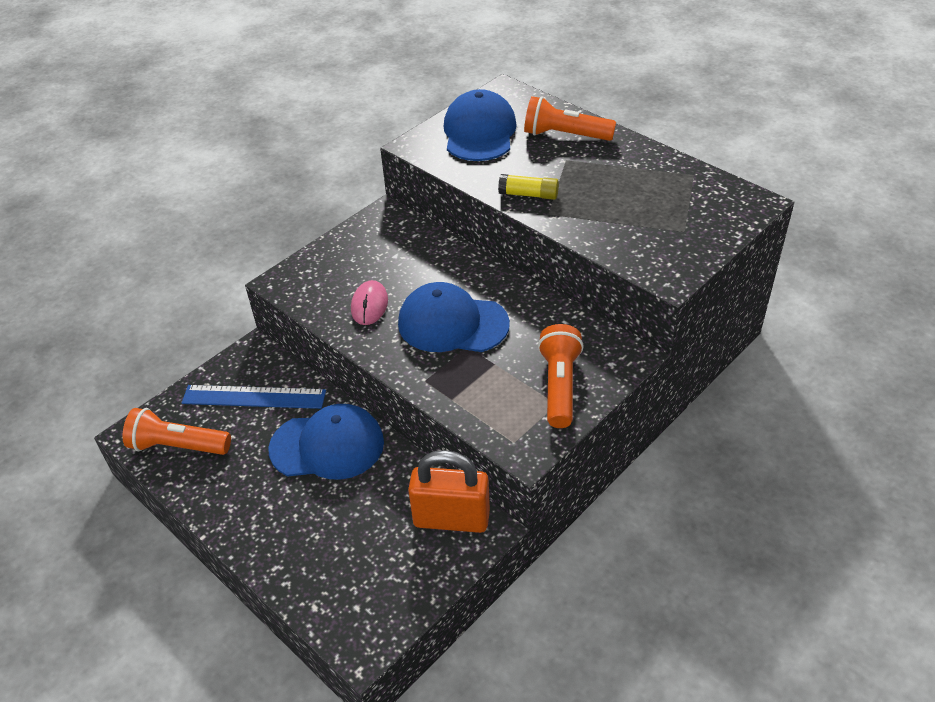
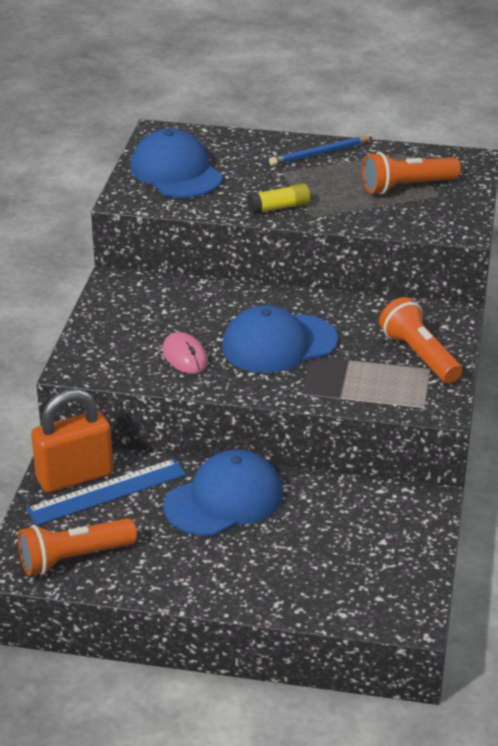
camera: 35 degrees left, 10 degrees down
(451, 519) = (393, 506): orange padlock -> orange padlock (74, 477)
(564, 135) = (259, 153): orange flashlight -> orange flashlight (406, 187)
(616, 152) = (319, 154): none -> blue pencil

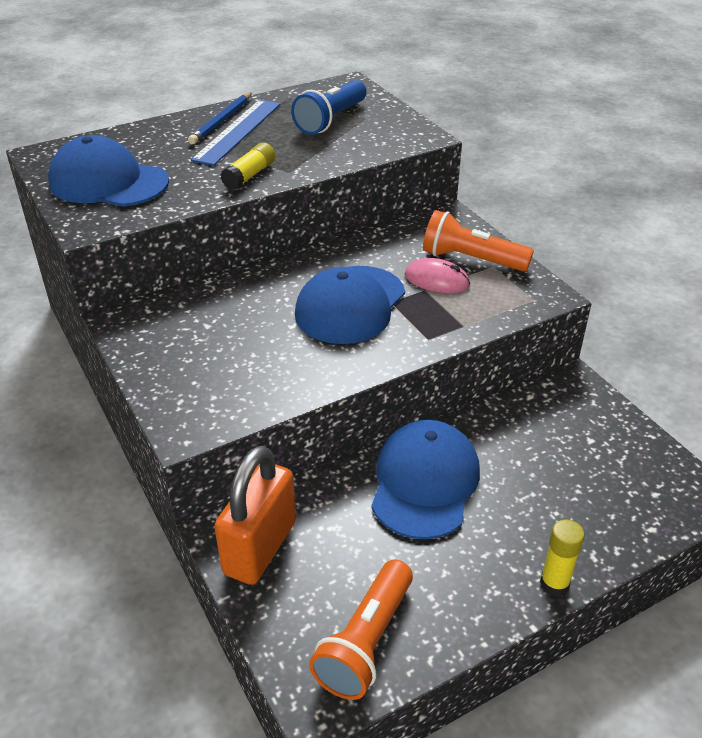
camera: 40 degrees left, 5 degrees up
(107, 492) = (311, 543): blue ruler -> blue ruler (238, 131)
(185, 356) = (282, 358): pink mouse -> pink mouse (437, 280)
(228, 600) = (554, 584): none -> yellow glue stick
(406, 187) = (330, 120): orange flashlight -> blue flashlight

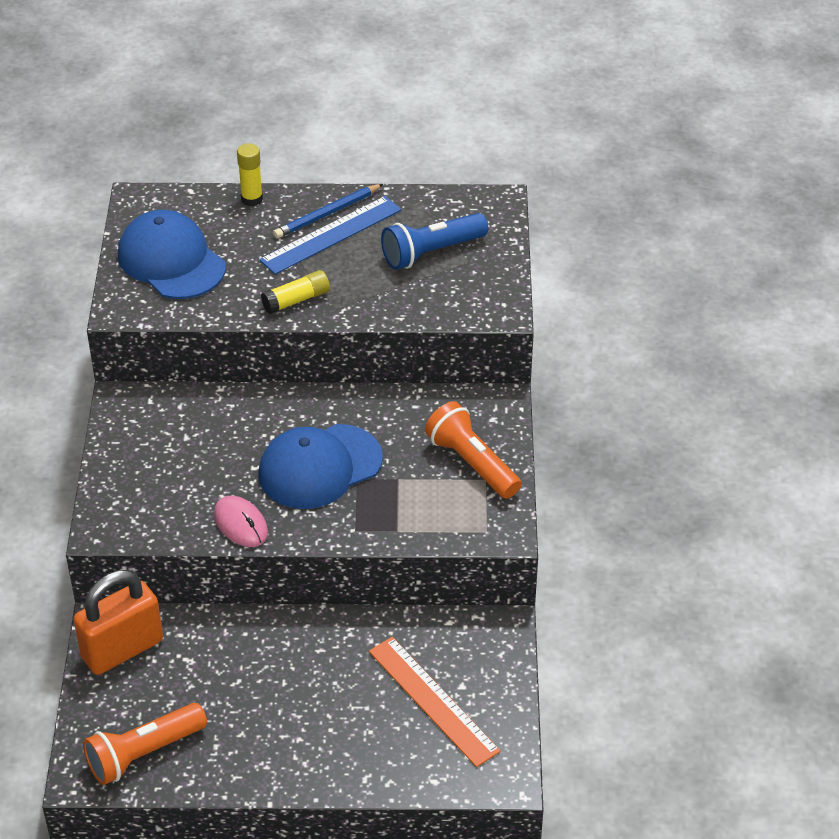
camera: 30 degrees right, 5 degrees up
(424, 482) = (288, 657): blue cap -> none
(437, 280) = (419, 472): pink mouse -> pink mouse (241, 524)
(554, 584) = (314, 782): yellow glue stick -> yellow glue stick (252, 199)
(581, 462) = (433, 701): none -> orange ruler

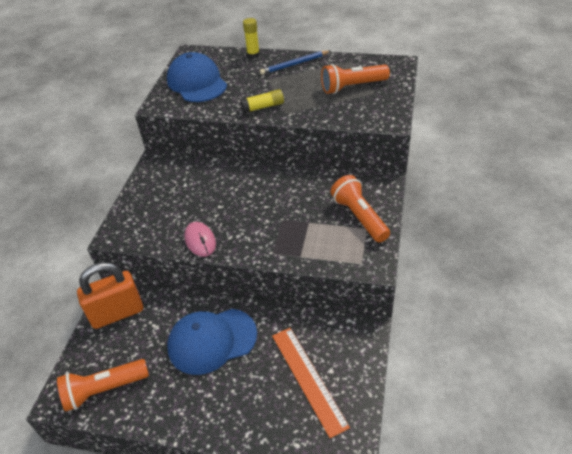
camera: 15 degrees right, 0 degrees up
(319, 467) = (260, 210): blue cap -> blue cap (212, 341)
(331, 235) = (294, 75): blue ruler -> none
(431, 252) = (352, 87): blue flashlight -> orange flashlight

